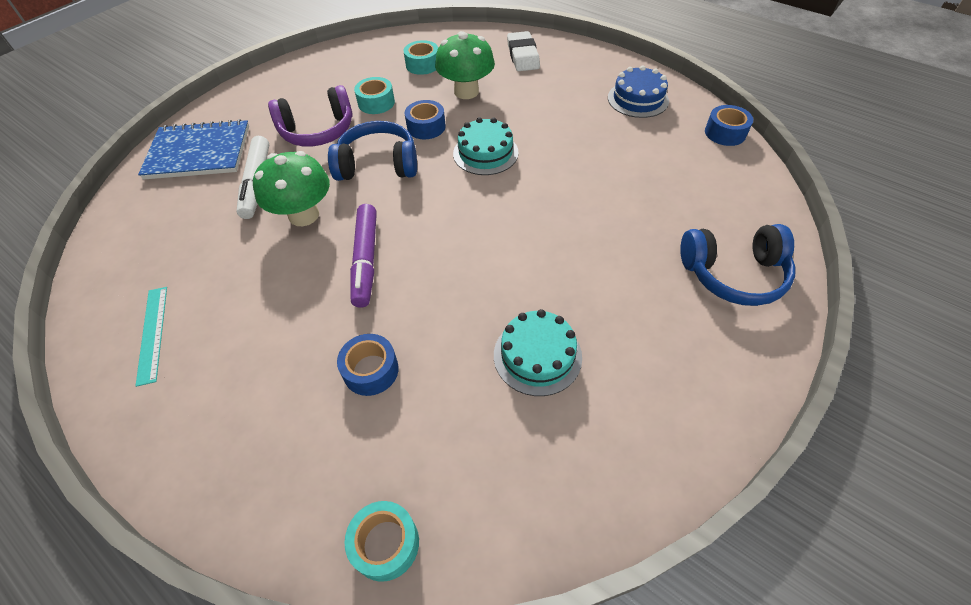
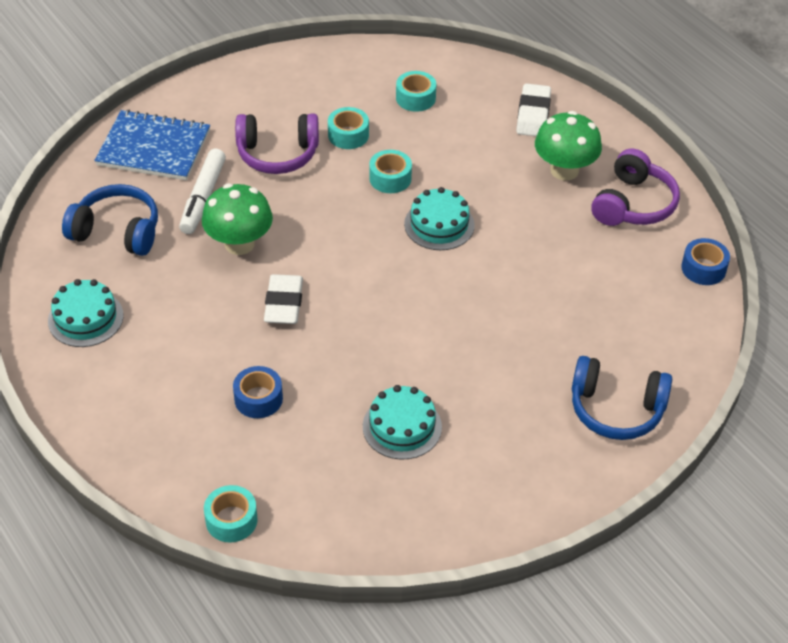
camera: 15 degrees right, 5 degrees down
(152, 333) = (85, 318): turquoise ruler -> turquoise cake
(366, 260) = (284, 303): purple marker -> white eraser
(378, 165) = (326, 209): blue headphones -> blue headphones (117, 231)
(426, 127) = (390, 178): blue tape -> turquoise tape
(466, 92) = (449, 146): green mushroom -> green mushroom (564, 170)
(638, 99) = (633, 204): blue cake -> purple headphones

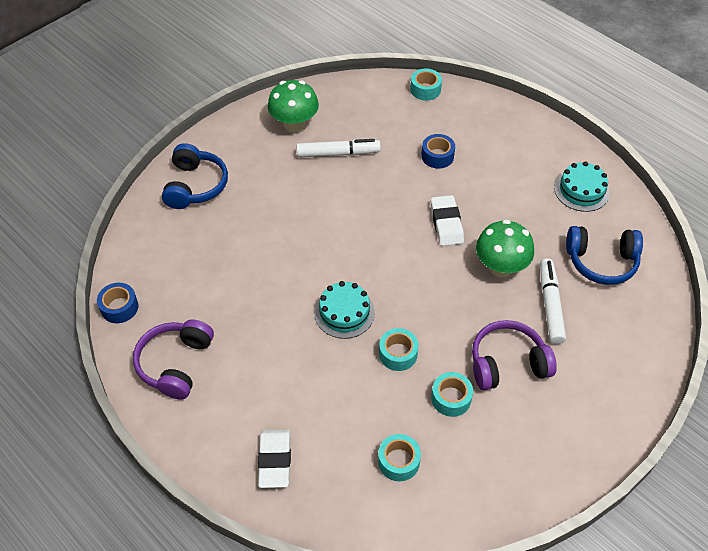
camera: 170 degrees right, 5 degrees up
(154, 148) = (620, 350): blue notebook -> none
(402, 427) = (338, 153): turquoise cake -> white marker
(564, 170) = (239, 392): green mushroom -> green mushroom (294, 124)
(616, 409) = (195, 186): blue headphones -> blue headphones turned 90 degrees clockwise

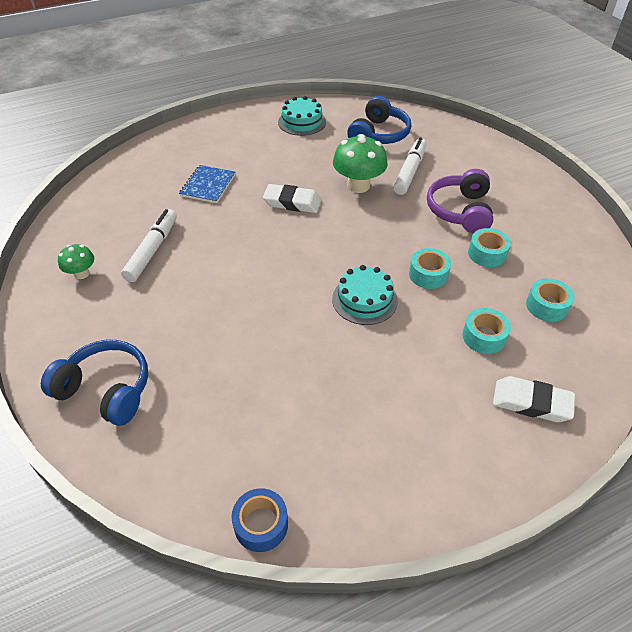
camera: 70 degrees left, 5 degrees down
(176, 364) = (377, 473): purple headphones -> none
(294, 124) = (81, 273): green mushroom -> green mushroom, size x0.56
(425, 89) = (117, 169): turquoise tape -> turquoise tape (484, 337)
(437, 156) = (208, 185): blue tape -> blue notebook
(550, 305) = (409, 171): white marker -> white marker turned 90 degrees clockwise

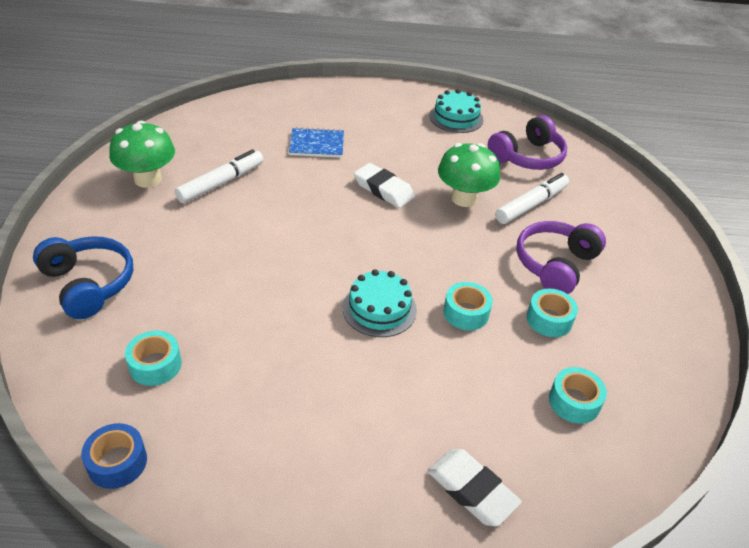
camera: 25 degrees right, 5 degrees down
(81, 273) = (148, 179): green mushroom -> green mushroom, size x1.80
(208, 185) = (317, 144): blue notebook -> blue notebook turned 45 degrees clockwise
(378, 134) = (527, 157): blue headphones -> purple headphones
(484, 337) = (474, 400): turquoise tape -> turquoise tape (155, 365)

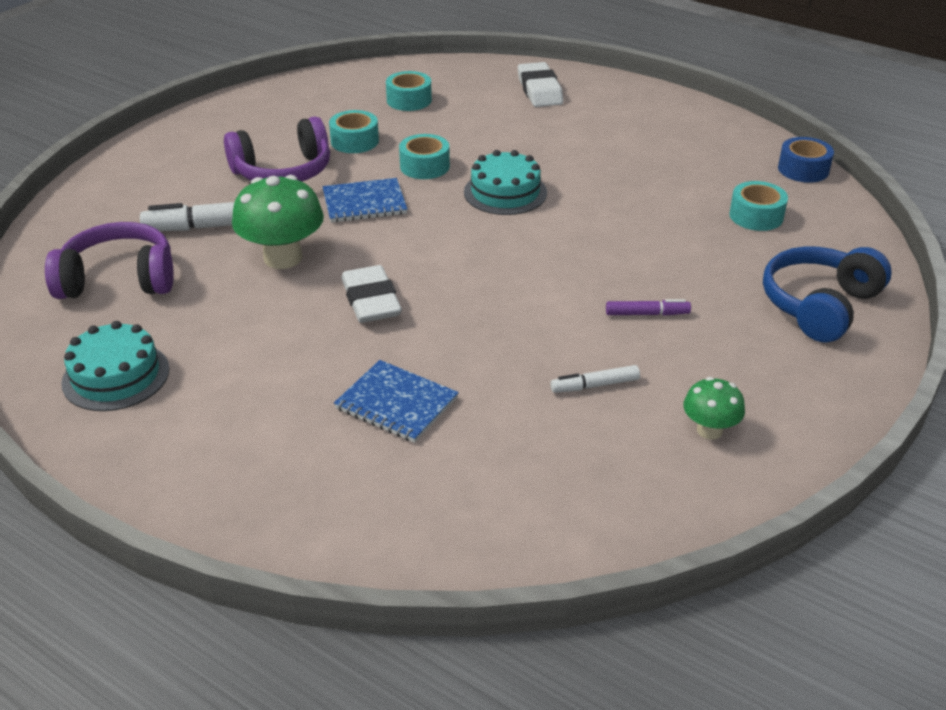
camera: 145 degrees left, 5 degrees down
(88, 284) = (820, 306): blue headphones -> blue headphones turned 45 degrees clockwise
(148, 179) = (709, 430): green mushroom -> green mushroom, size x0.56
(211, 236) = (647, 314): none -> purple marker
(221, 183) = (594, 385): white marker -> white marker, size x0.54
(467, 258) = (364, 203): none -> blue notebook

